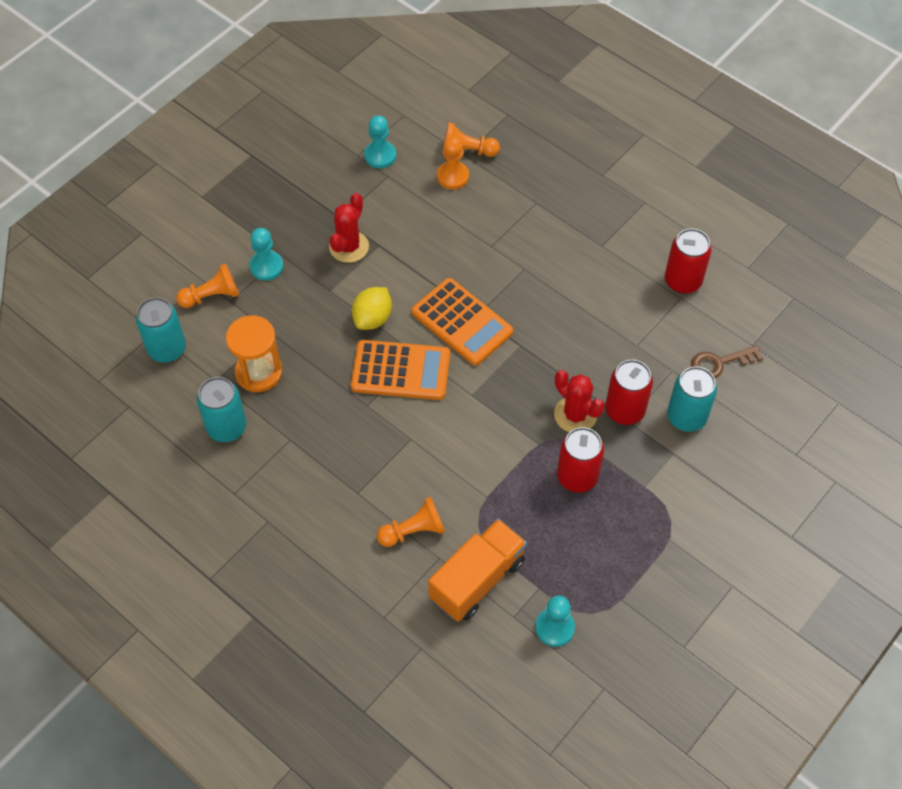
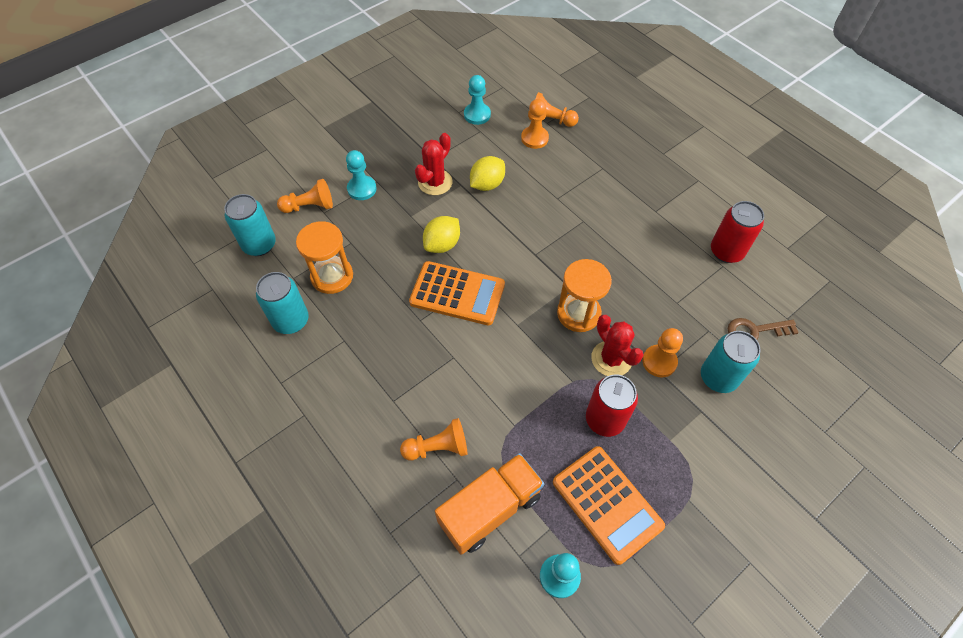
camera: 10 degrees right, 0 degrees up
(409, 241) = (487, 184): none -> yellow lemon
(462, 322) = (520, 259): orange calculator -> orange calculator (607, 504)
(534, 372) = (578, 313): none -> orange hourglass
(625, 410) = (659, 362): red can -> orange pawn

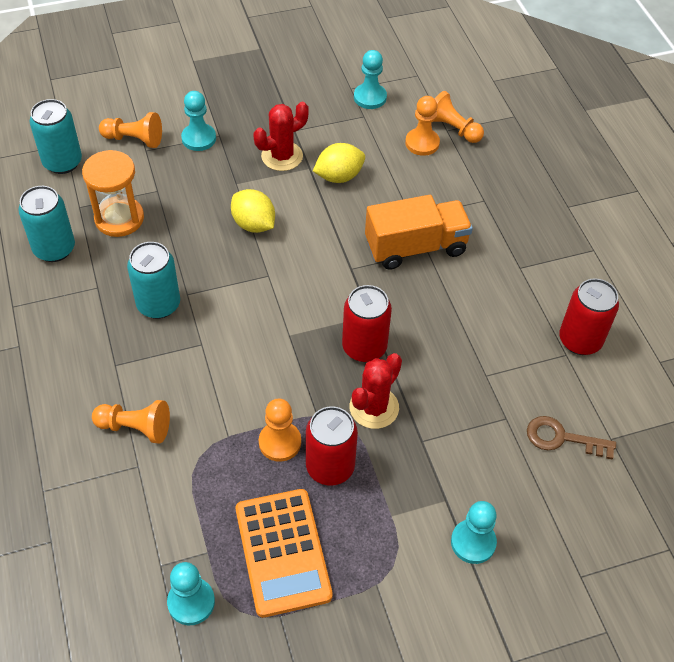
camera: 20 degrees right, 5 degrees down
(442, 244) = (253, 224): yellow lemon -> yellow lemon turned 75 degrees clockwise
(457, 294) = (241, 281): orange calculator -> none
(490, 509) = (155, 508): orange truck -> orange truck (415, 247)
(578, 313) = (364, 347): orange hourglass -> red can
(611, 359) = (374, 407): red cactus -> red cactus turned 45 degrees clockwise
(659, 362) = (427, 430): orange pawn -> orange pawn (280, 442)
(718, 377) = (487, 472): turquoise can -> turquoise can (158, 304)
(738, 437) = (473, 542): none -> turquoise pawn

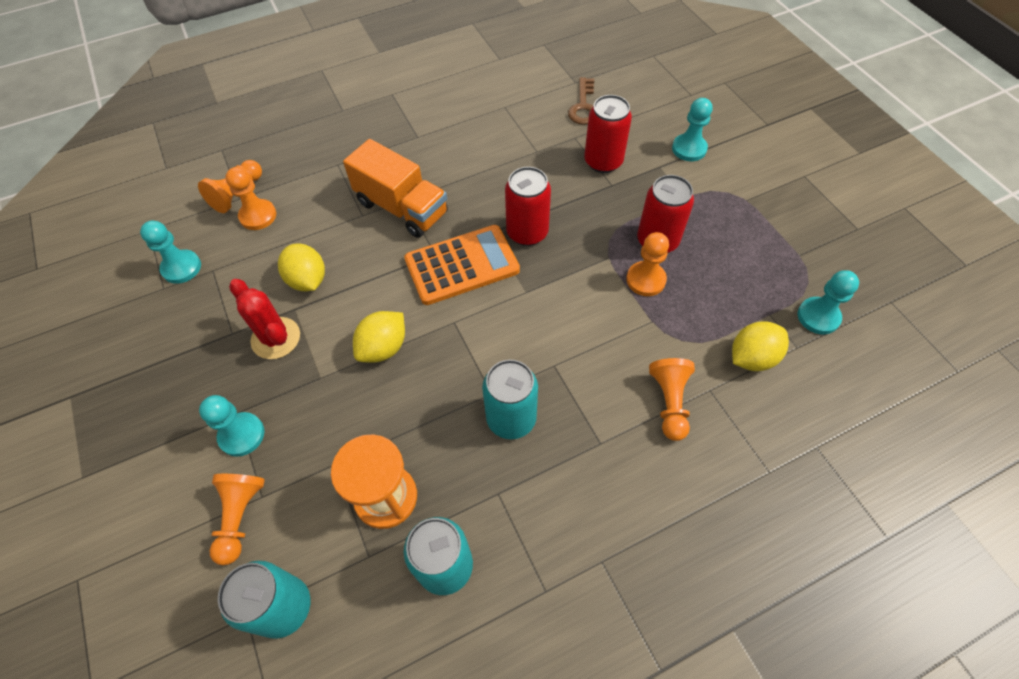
camera: 95 degrees left, 5 degrees up
(161, 515) = (752, 357): none -> yellow lemon
(282, 552) = (747, 261): orange calculator -> orange calculator (462, 265)
(374, 407) = (589, 218): red cactus -> none
(415, 247) = (402, 208): orange truck -> orange truck turned 150 degrees clockwise
(580, 340) = (489, 99): red can -> red can (603, 162)

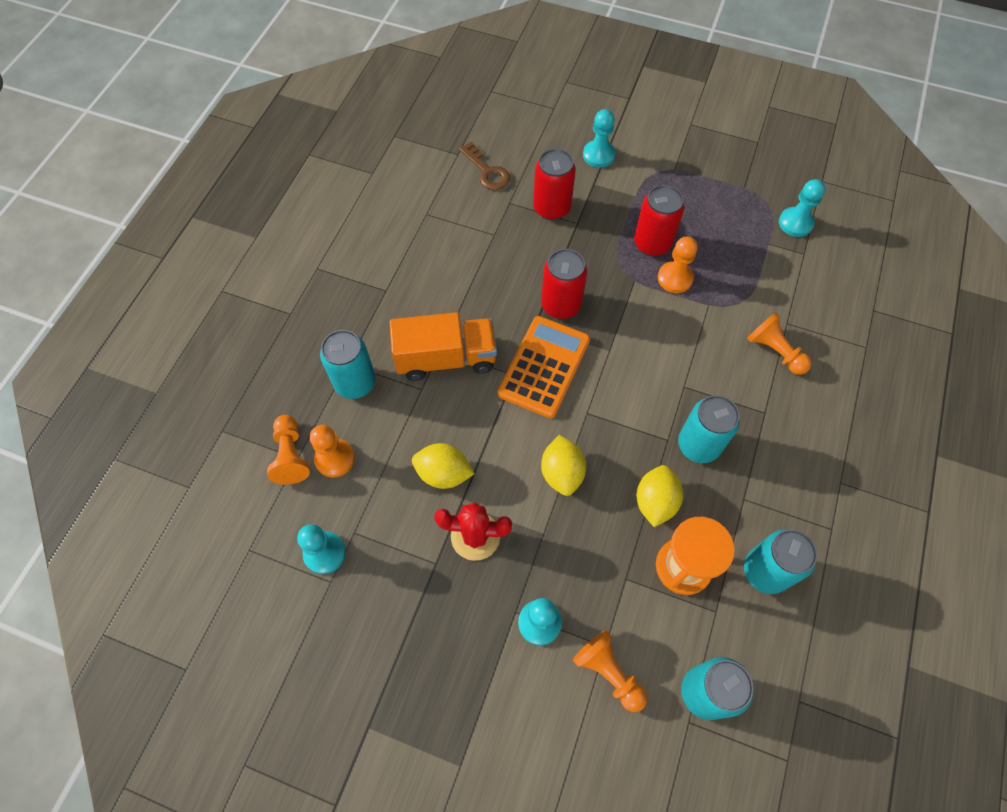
camera: 45 degrees left, 5 degrees up
(327, 179) = (355, 383): none -> turquoise can
(752, 357) = (788, 281): yellow lemon -> yellow lemon (655, 502)

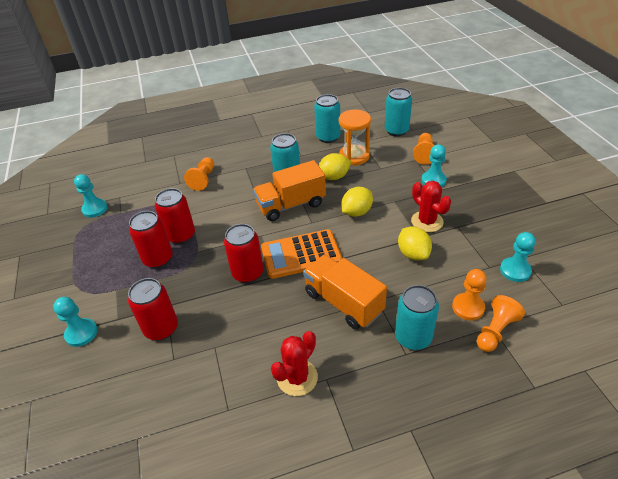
camera: 125 degrees left, 20 degrees down
(407, 272) = (297, 377): none -> red cactus
(487, 171) = (146, 398): brown key -> none
(638, 413) = (291, 205): none -> orange truck
(675, 278) = (181, 235): orange pawn -> red can

